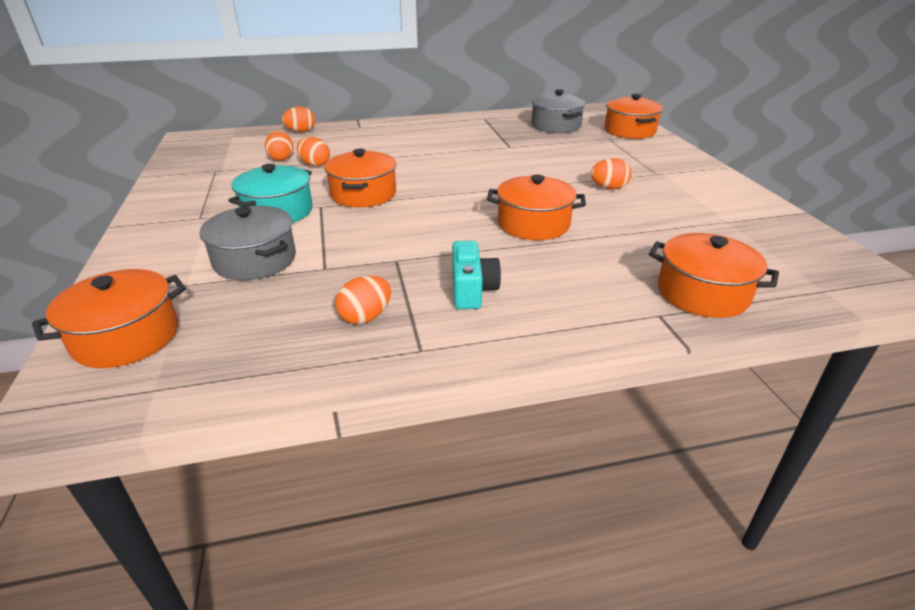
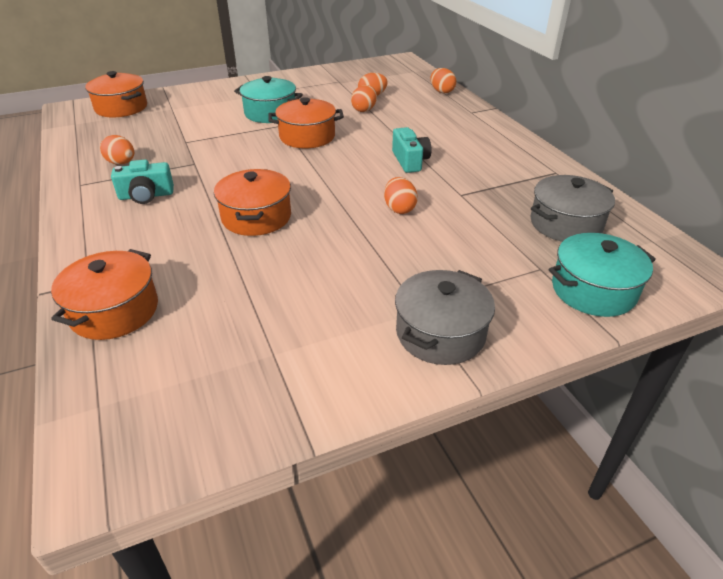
camera: 80 degrees right, 5 degrees up
(255, 260) = (198, 120): grey pot -> grey pot (440, 333)
(445, 156) = (410, 161): none -> turquoise camera
(608, 188) = (355, 263): orange egg -> orange egg (399, 209)
(629, 131) = (593, 290): orange pot -> turquoise pot

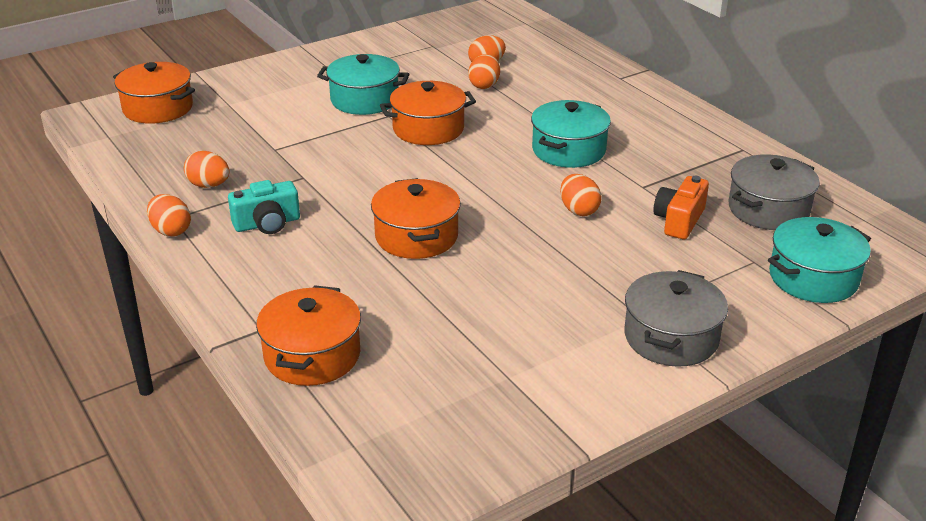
camera: 10 degrees left, 5 degrees down
(410, 161) = (568, 150): turquoise camera -> turquoise pot
(441, 91) = (573, 51): orange egg -> orange egg (171, 231)
(483, 226) = (679, 220): none -> orange camera

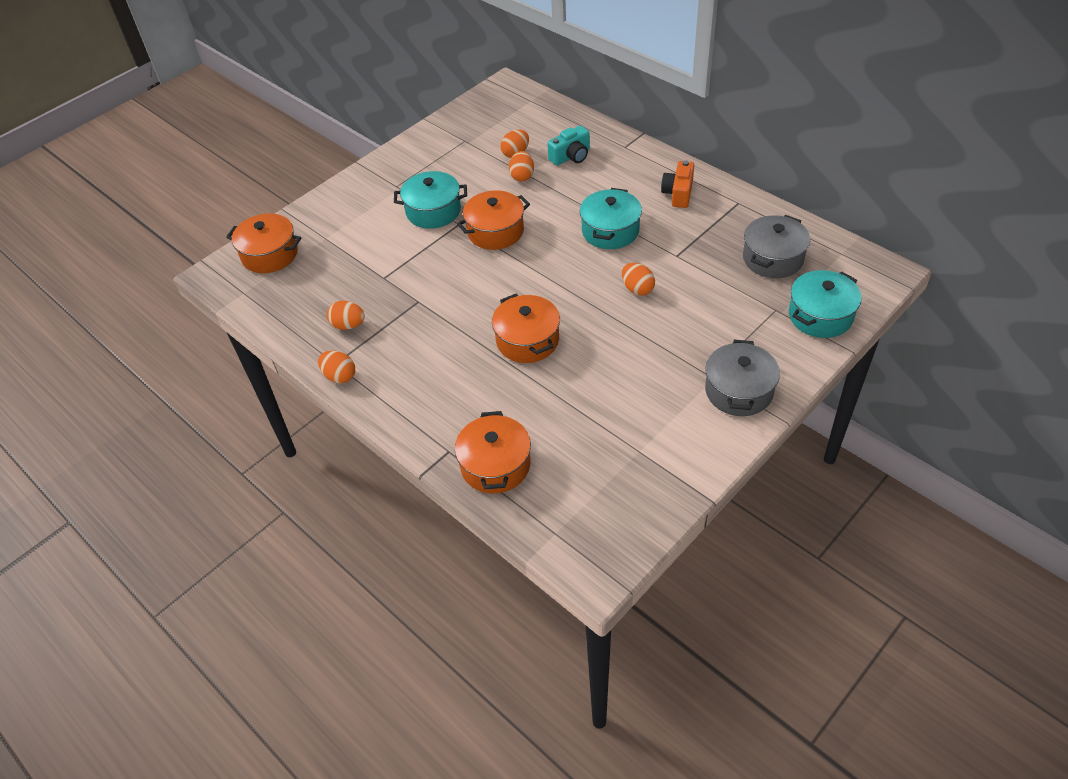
camera: 10 degrees left, 15 degrees up
(267, 223) = (410, 353): turquoise camera -> turquoise camera (571, 156)
(679, 220) = (712, 283): orange camera -> orange camera (678, 193)

